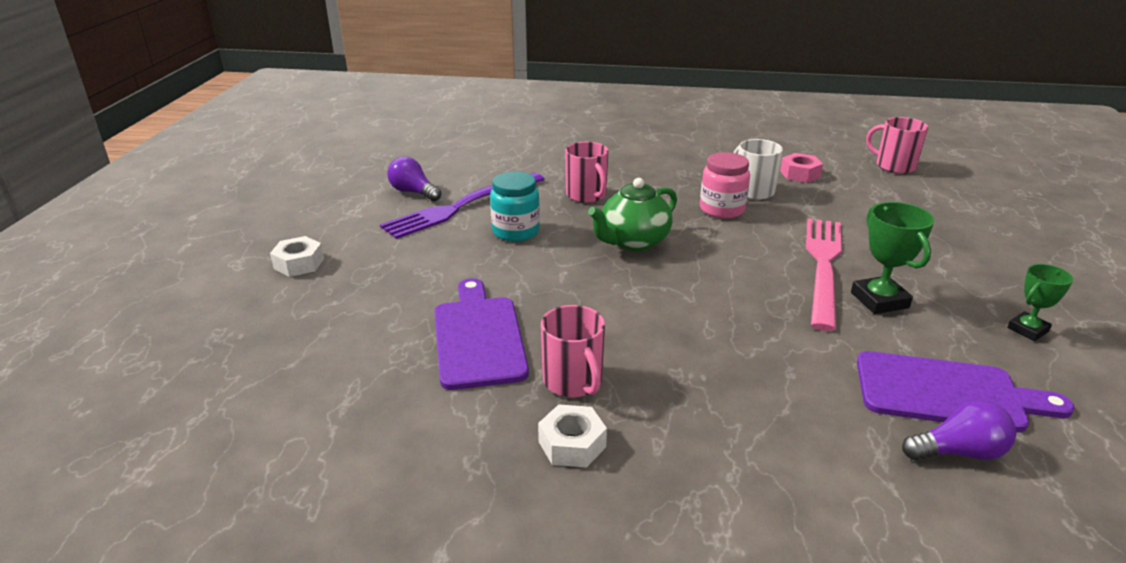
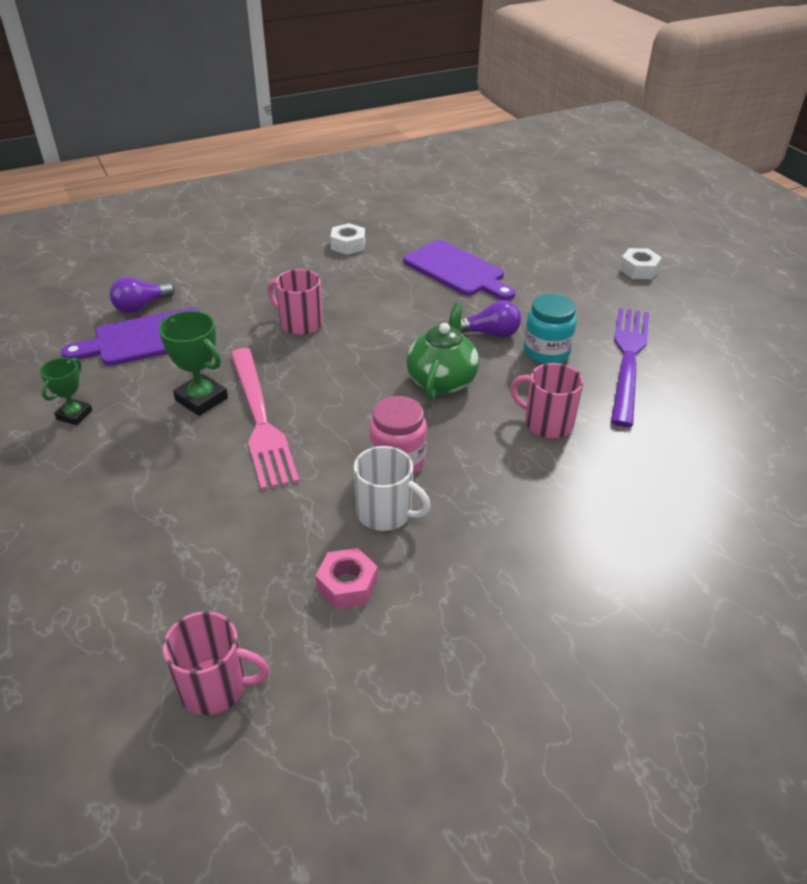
camera: 145 degrees right, 10 degrees up
(413, 192) = (693, 358): purple light bulb -> purple light bulb (490, 334)
(573, 381) = (376, 269): pink mug -> pink mug (300, 323)

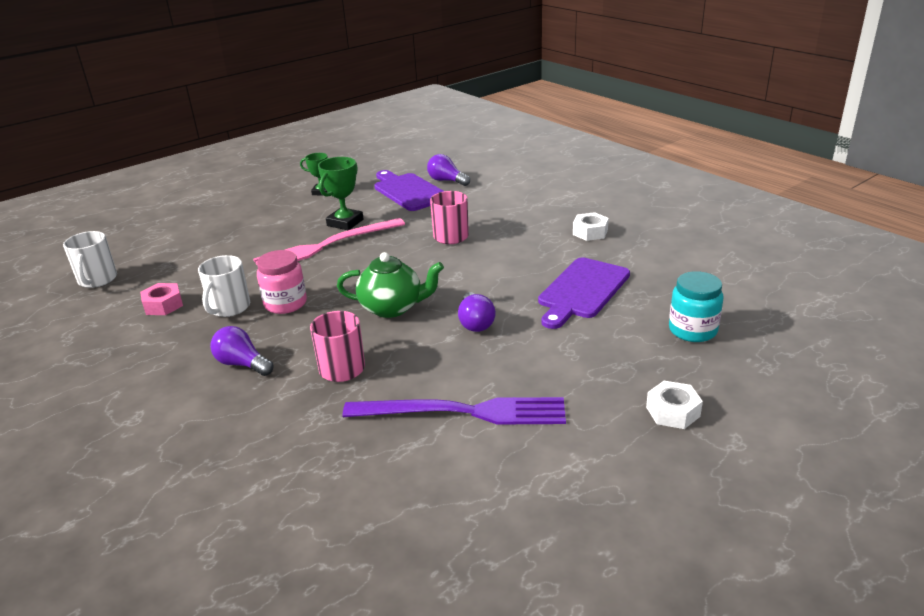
camera: 80 degrees right, 10 degrees down
(215, 686) = (97, 280): pink mug -> white mug
(521, 499) = (242, 364): none -> purple light bulb
(546, 352) = (456, 357): turquoise jar -> turquoise jar (692, 330)

